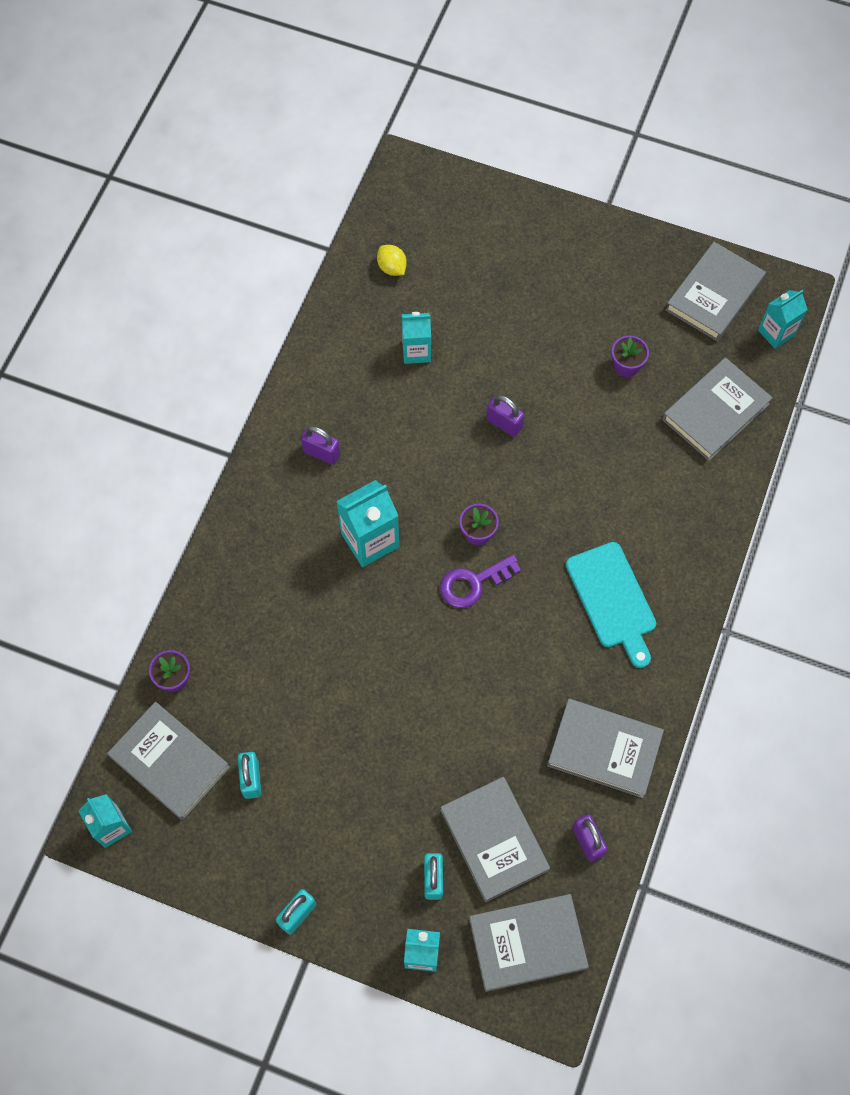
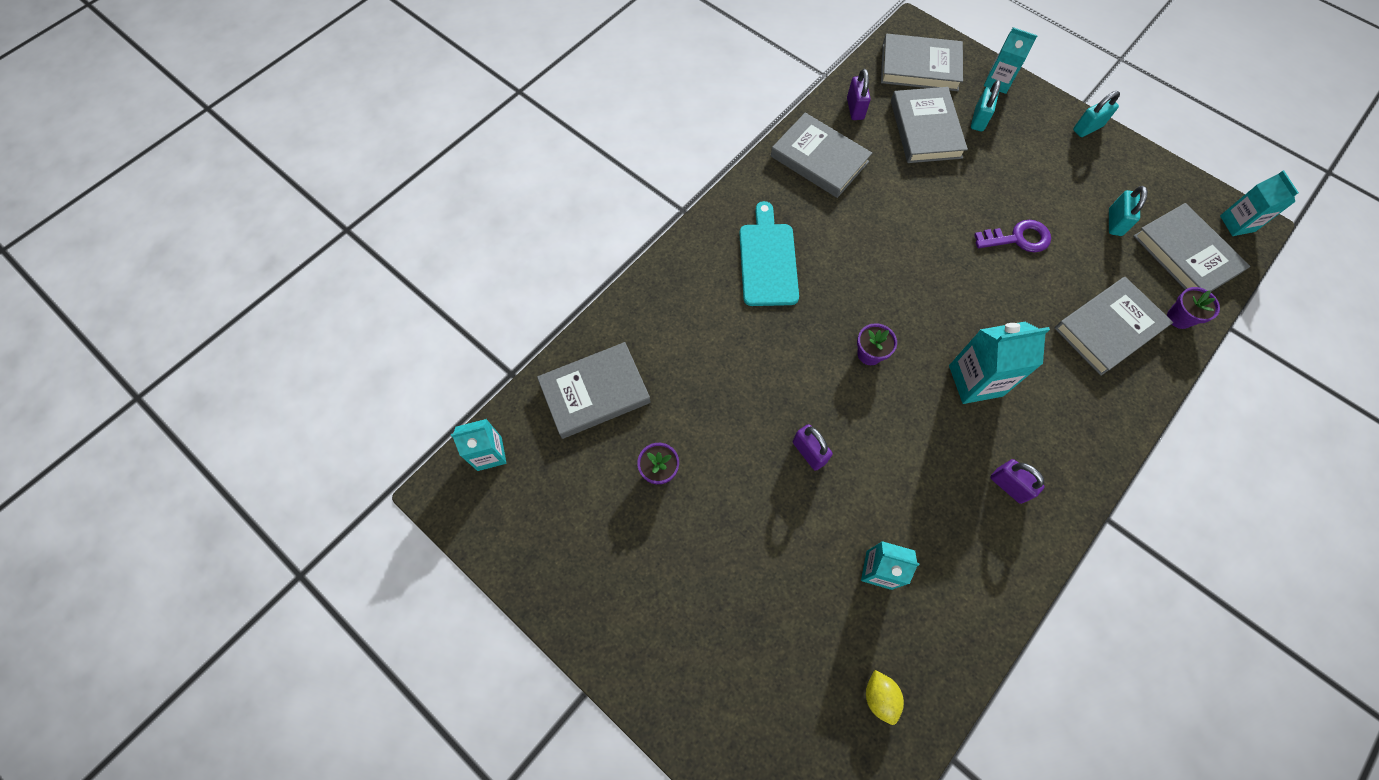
camera: 160 degrees left, 0 degrees up
(473, 583) = (887, 312): purple key -> purple key (1018, 238)
(714, 295) = (528, 520): grey book -> grey book (1108, 328)

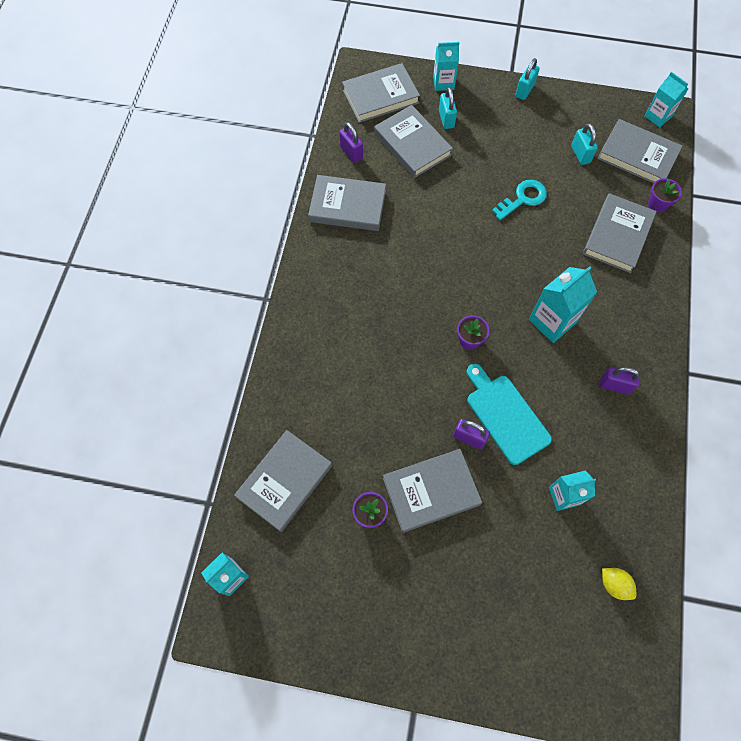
camera: 30 degrees left, 0 degrees up
(735, 483) = (431, 491): none -> grey book
(767, 260) = (355, 306): turquoise cutting board -> turquoise cutting board (505, 415)
(1018, 238) = (523, 198): purple key -> turquoise key

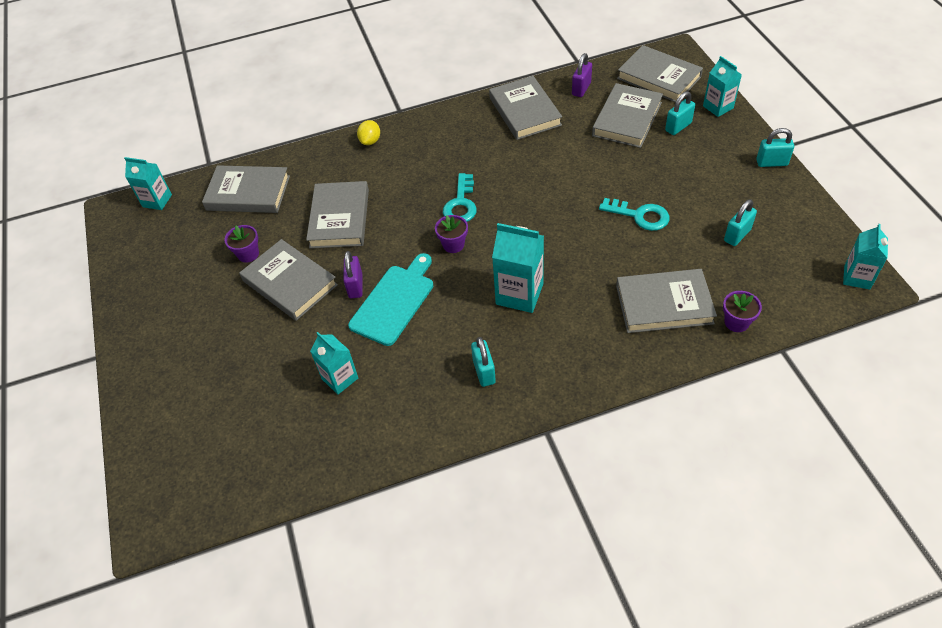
camera: 65 degrees right, 15 degrees down
(426, 311) = (461, 204): none -> turquoise key
(614, 385) = (484, 372): purple padlock -> turquoise padlock
(614, 584) = (271, 454): yellow lemon -> yellow lemon (370, 141)
(637, 156) = (784, 281): grey book -> grey book (339, 218)

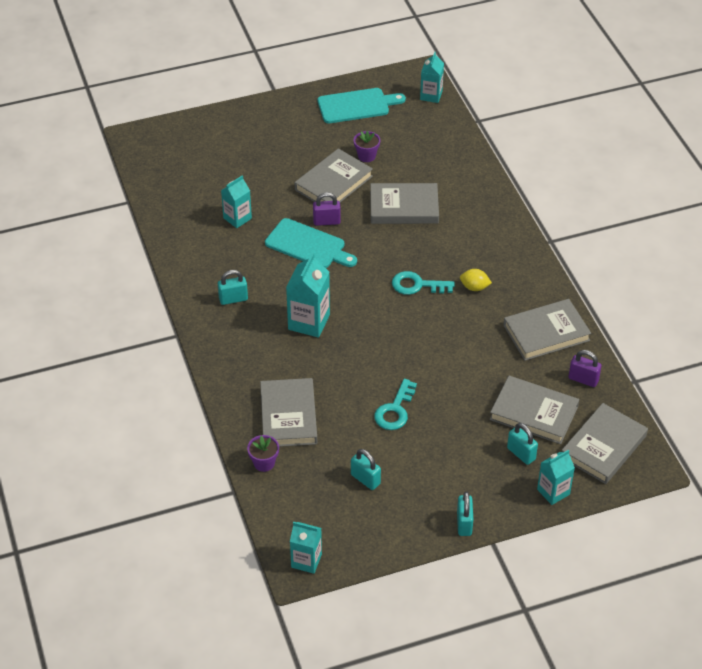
camera: 85 degrees right, 5 degrees down
(155, 267) = (357, 105): none -> turquoise cutting board
(248, 193) = (437, 148): grey book -> none
(370, 141) = (503, 221): yellow lemon -> yellow lemon (474, 287)
(453, 244) = (368, 280): purple flower pot -> none

